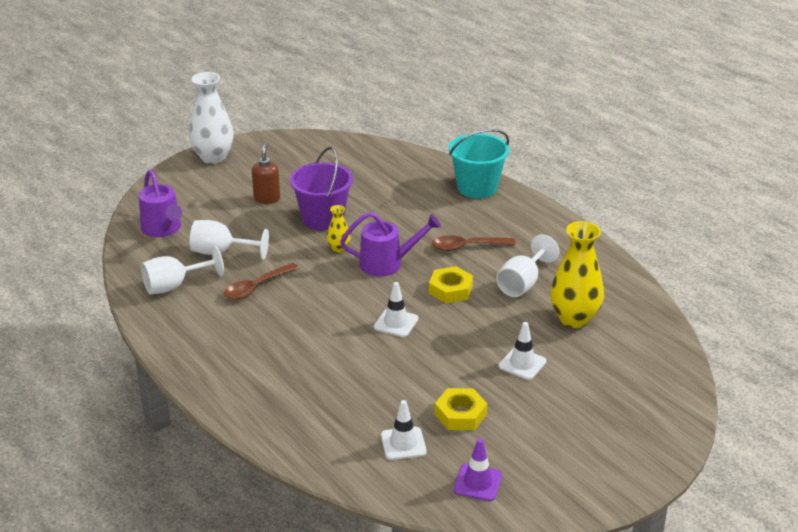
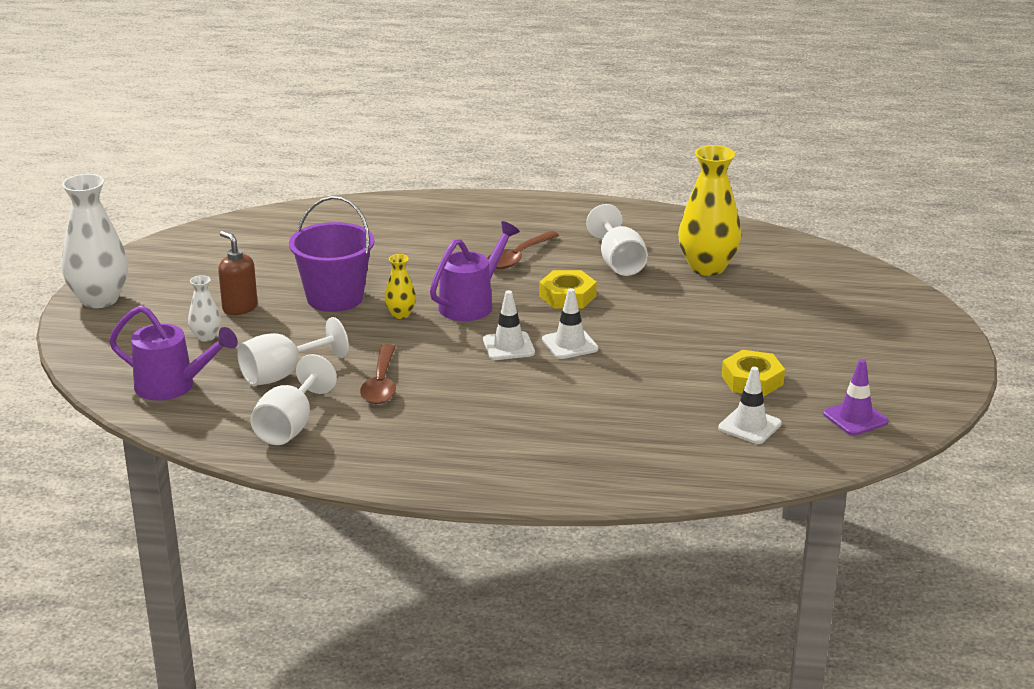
camera: 45 degrees left, 5 degrees down
(224, 208) = (206, 337): none -> white vase
(477, 187) = (437, 208): turquoise bucket -> none
(522, 364) = (729, 319): white traffic cone -> white traffic cone (508, 346)

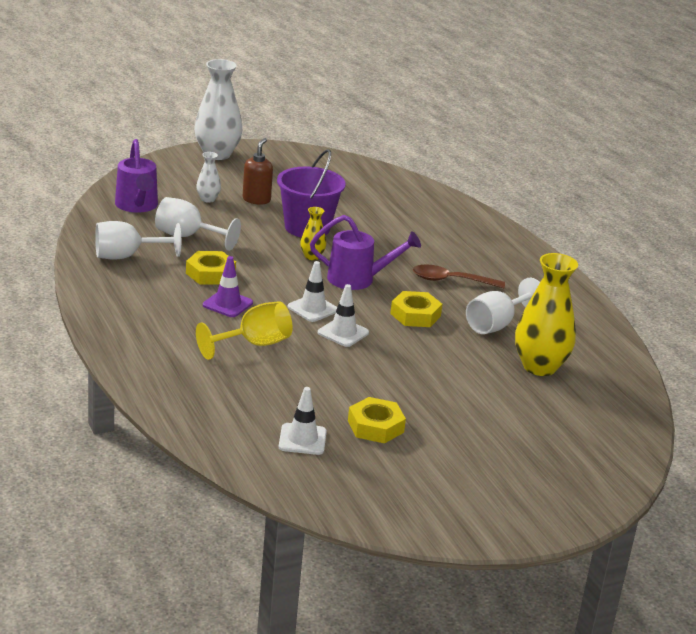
camera: 55 degrees right, 0 degrees up
(381, 384) = (210, 273): brown spoon -> yellow nut
(552, 401) = (253, 344): none -> yellow goblet
(855, 418) = (366, 490): purple traffic cone -> purple traffic cone (227, 304)

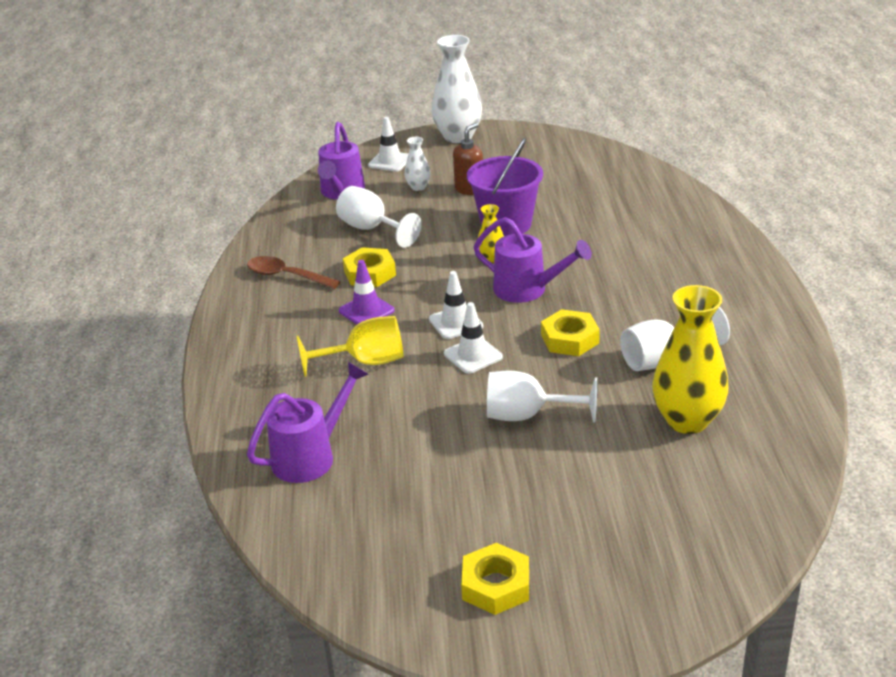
camera: 25 degrees right, 5 degrees up
(127, 256) = (296, 248): white goblet -> white goblet (527, 415)
(254, 419) = (311, 456): none -> purple watering can
(302, 439) = (349, 488): white traffic cone -> white traffic cone (390, 161)
(375, 426) = (442, 481): yellow nut -> yellow nut (496, 585)
(451, 281) = (636, 298): brown spoon -> brown spoon (286, 276)

